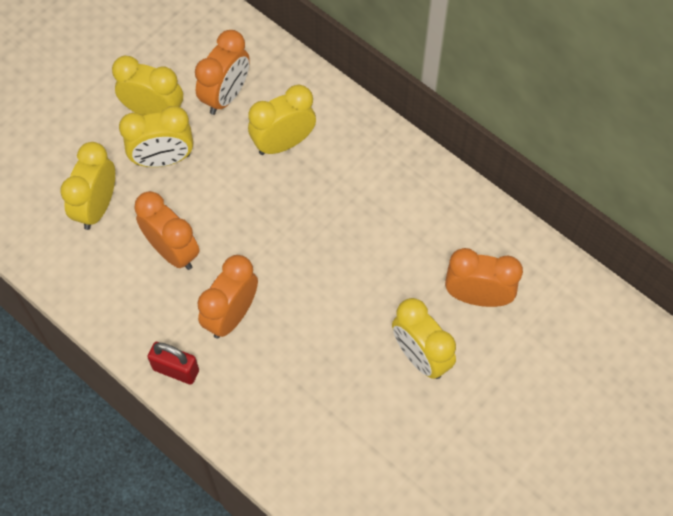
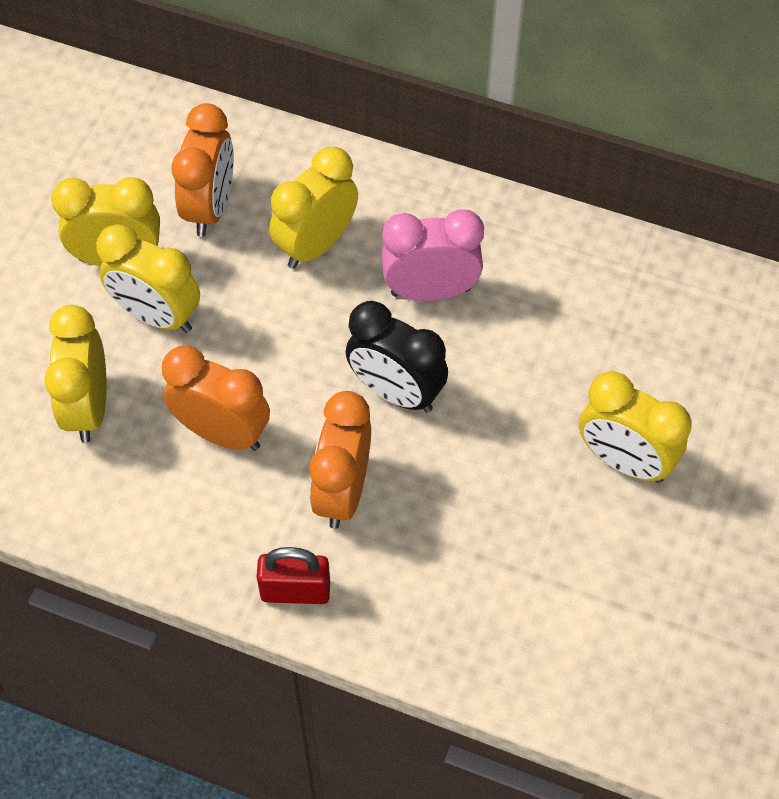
camera: 20 degrees left, 5 degrees down
(163, 159) = (157, 316): yellow clock -> yellow clock turned 60 degrees clockwise
(293, 260) = (396, 392): none -> black clock
(344, 199) = (430, 291): none -> pink clock
(477, 296) = (663, 360): orange clock -> none

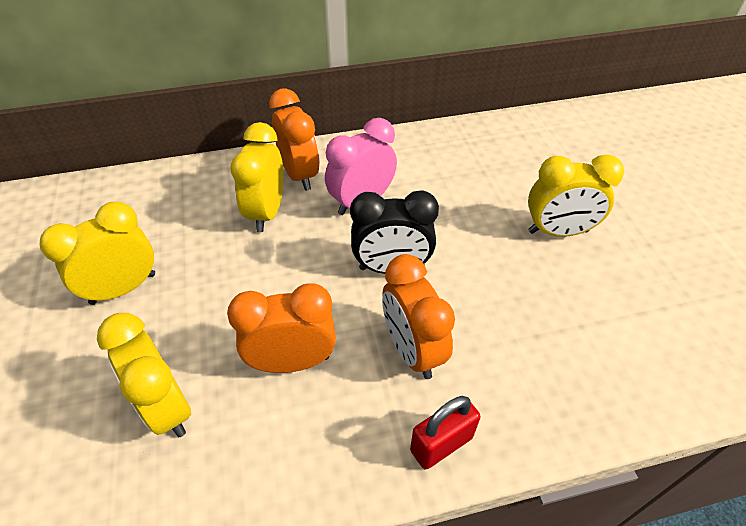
camera: 35 degrees left, 10 degrees down
(157, 316) = (181, 310): yellow clock -> none
(210, 208) = (175, 226): orange clock -> orange clock (299, 175)

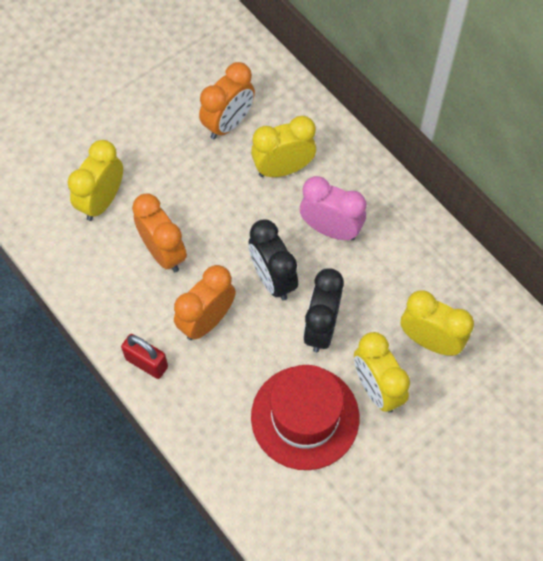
camera: 65 degrees right, 15 degrees up
(123, 288) = (169, 123): yellow clock -> yellow clock (430, 341)
(299, 175) = (337, 170): orange clock -> orange clock (228, 124)
(471, 249) = (321, 328): none -> black clock
(574, 301) = (305, 417): none -> red hat

